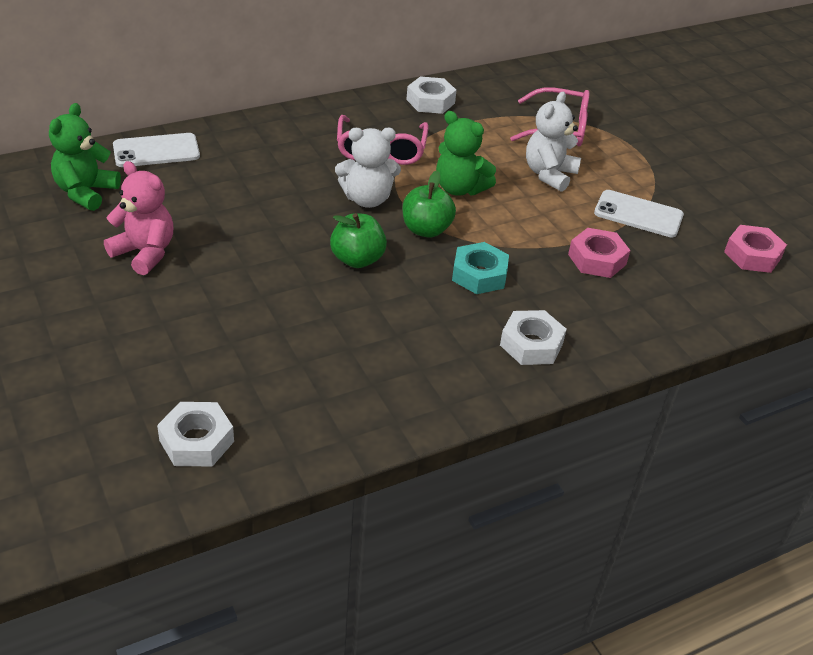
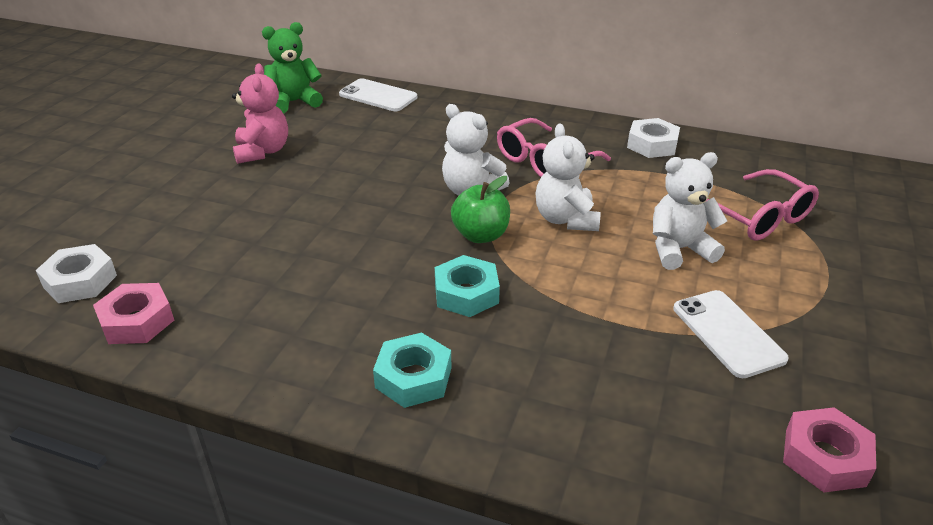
camera: 50 degrees right, 5 degrees down
(357, 259) = (388, 227): green apple -> none
(459, 188) = (566, 219): green teddy bear -> white teddy bear
(531, 344) = (413, 377): white nut -> turquoise nut
(597, 259) = (607, 347): pink nut -> pink nut (137, 321)

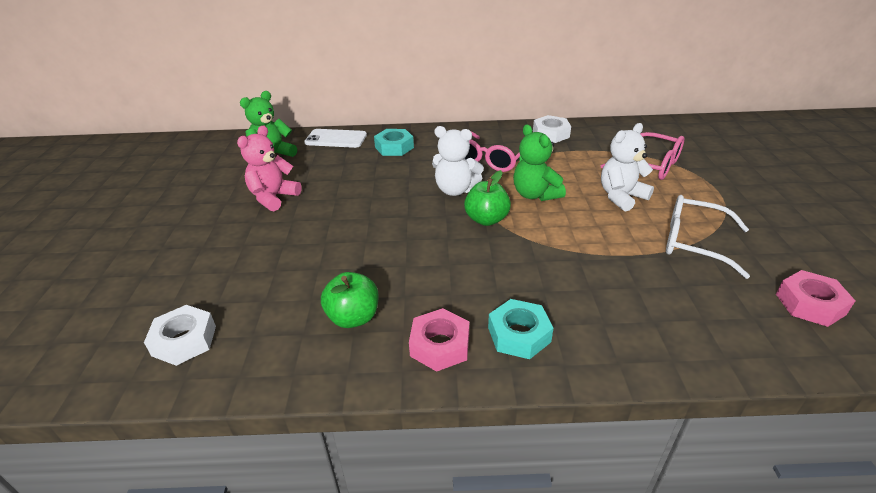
camera: 20 degrees left, 0 degrees up
(137, 321) = (262, 359): pink nut -> pink nut (440, 345)
(252, 305) = (353, 317): none -> green apple
(262, 151) = (273, 198): pink teddy bear -> pink teddy bear turned 120 degrees counterclockwise
(466, 293) = (508, 263): turquoise nut -> turquoise nut (394, 147)
(566, 219) = (535, 195): white teddy bear -> green teddy bear
(728, 333) = (693, 242): white phone -> white glasses

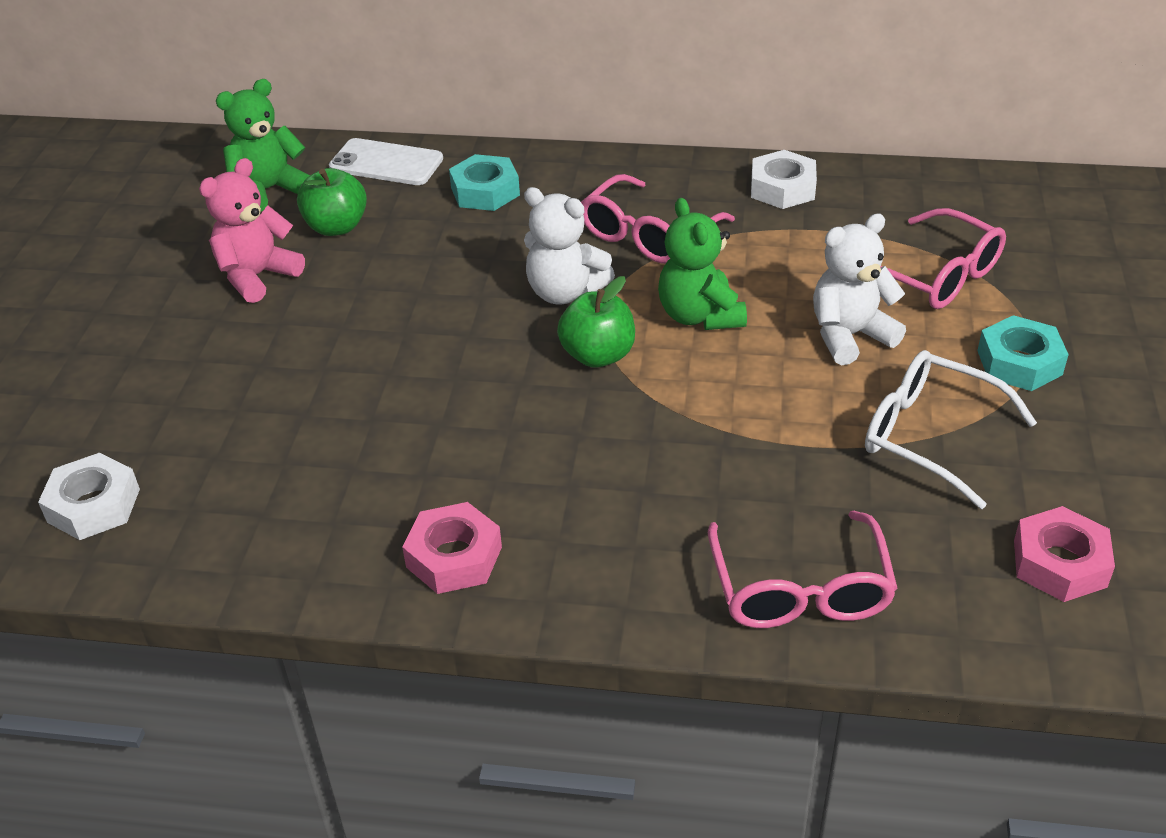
camera: 10 degrees right, 5 degrees up
(353, 317) = (339, 499): green apple -> green apple (336, 227)
(519, 335) = (576, 555): turquoise nut -> turquoise nut (1019, 362)
(668, 339) = (800, 590): none -> pink glasses

